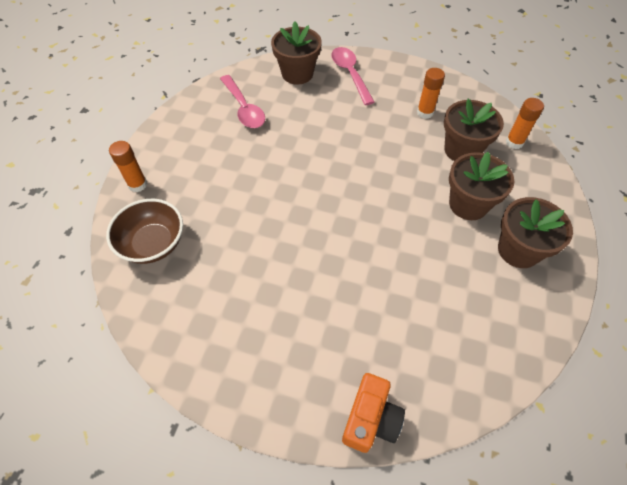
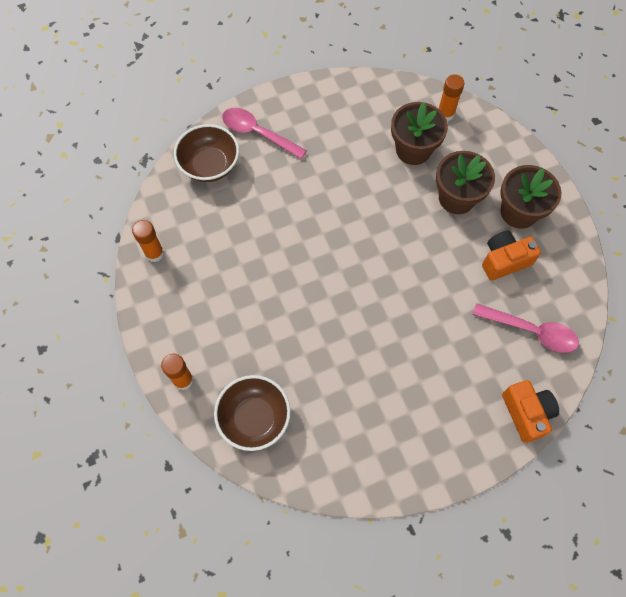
camera: 40 degrees left, 10 degrees up
(244, 108) = (198, 237): pink spoon -> pink spoon (531, 331)
(297, 74) = (210, 165): brown flower pot -> brown bowl
(425, 112) = (355, 131): orange glue stick -> orange glue stick (154, 253)
(468, 278) = (504, 261): none -> orange camera

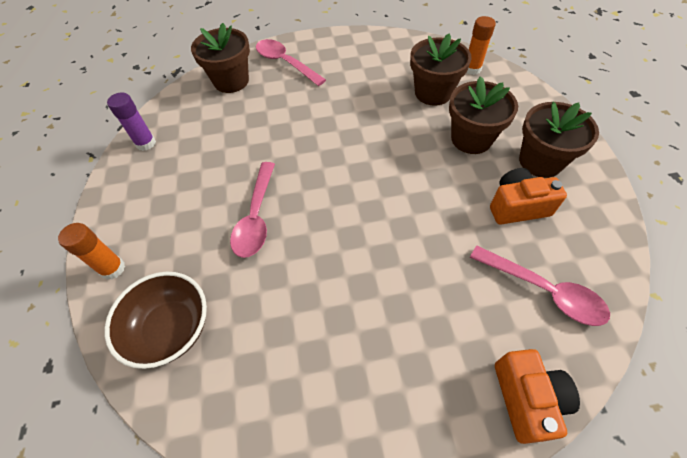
camera: 15 degrees right, 10 degrees down
(154, 253) = (146, 143): orange glue stick -> purple glue stick
(210, 165) = (231, 81): brown bowl -> brown flower pot
(288, 311) = (256, 217): none -> pink spoon

